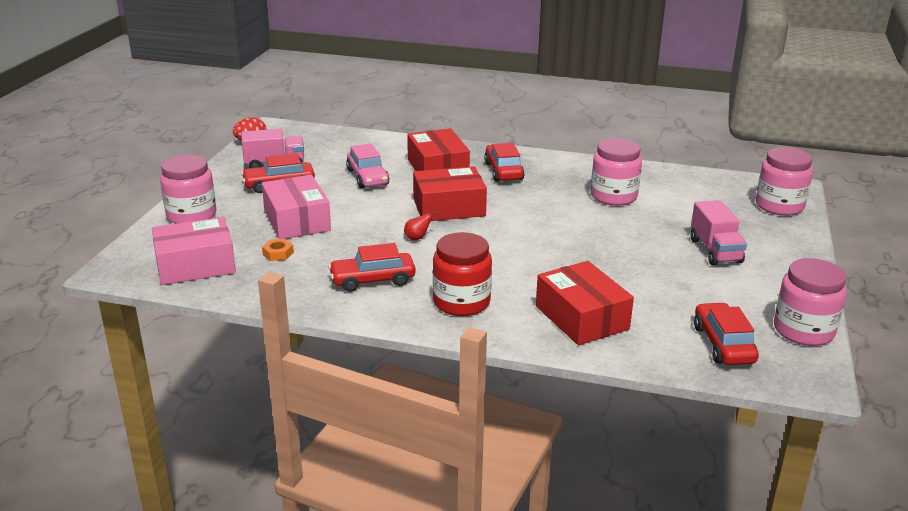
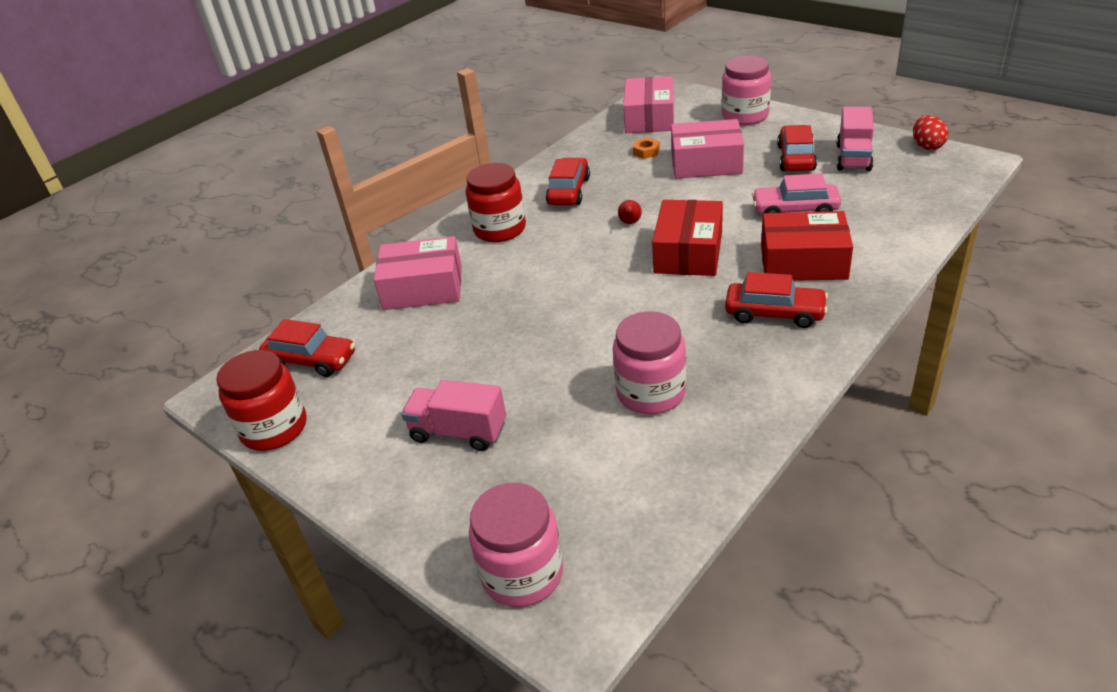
camera: 120 degrees right, 10 degrees up
(581, 317) = (423, 288): red box -> pink box
(803, 330) = (274, 428): pink jar -> red jar

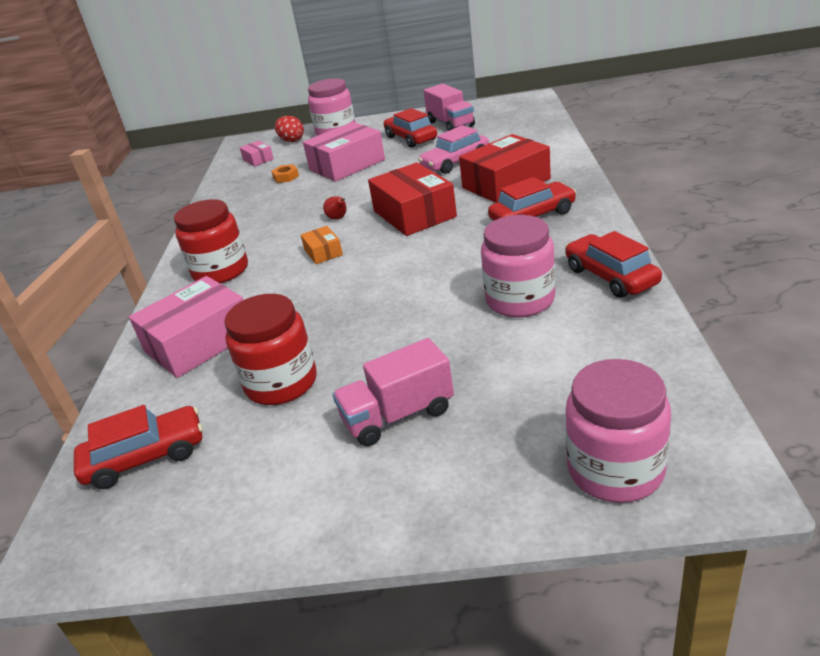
camera: 40 degrees left, 5 degrees down
(274, 428) = (181, 536): red jar -> red jar (281, 383)
(569, 191) = (252, 223): red car -> red car (611, 276)
(580, 253) = (323, 252): none -> orange box
(649, 118) = (258, 159): pink box -> pink box, size x0.48
(927, 146) = (489, 103): red egg -> red egg (292, 140)

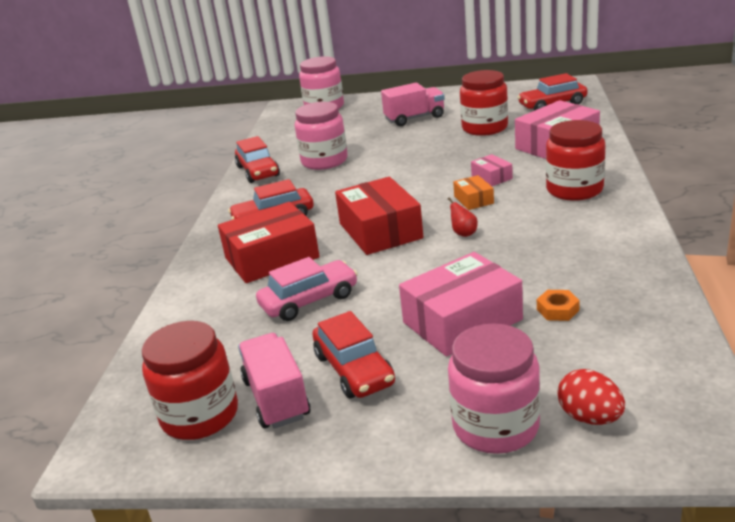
camera: 175 degrees left, 5 degrees down
(258, 159) = (636, 366): pink box -> pink box (491, 177)
(489, 114) = (200, 415): none -> red jar

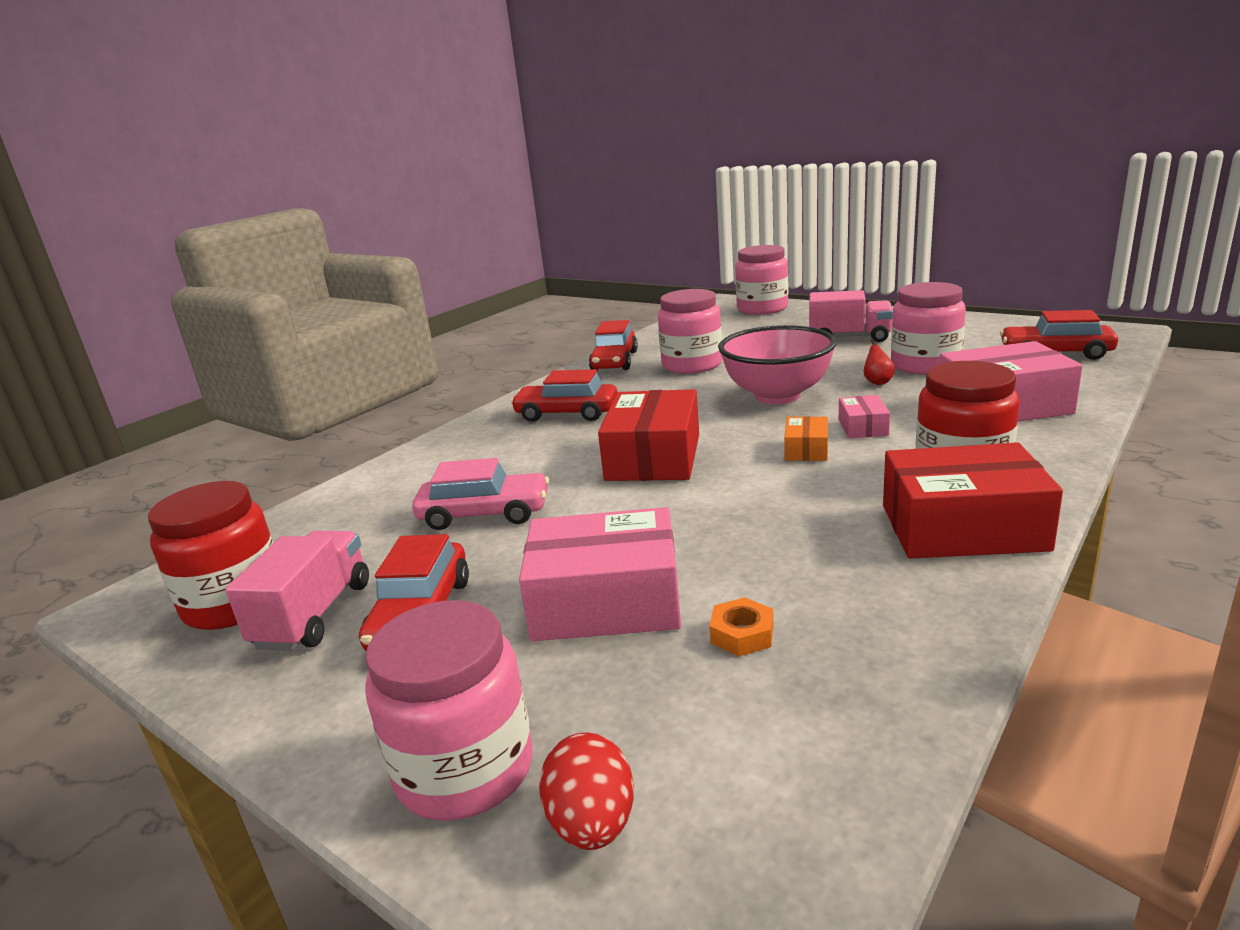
camera: 30 degrees right, 5 degrees down
(272, 258) = (512, 455): red box -> red box (962, 528)
(413, 169) = (777, 395): none -> pink bowl
(463, 233) = (743, 488): red pear -> red pear (877, 382)
(484, 128) = (925, 365): red jar -> pink jar

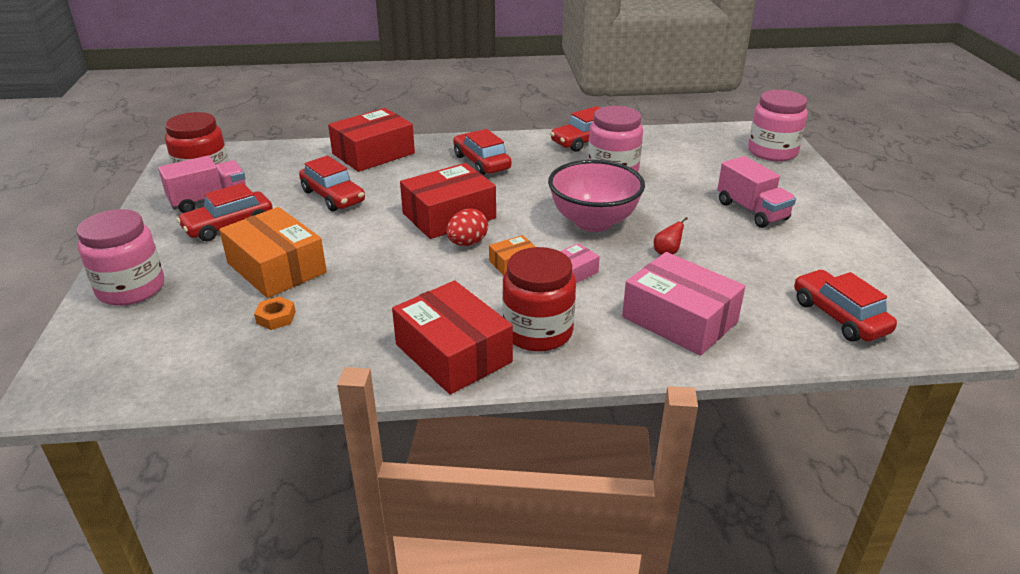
camera: 45 degrees right, 10 degrees up
(427, 463) = (373, 153): none -> red box
(484, 514) = (333, 196): pink car -> red car
(592, 824) = (117, 332): red egg -> red egg (467, 243)
(606, 601) = (277, 268): pink box -> orange box
(925, 365) = (730, 262): pink jar -> none

